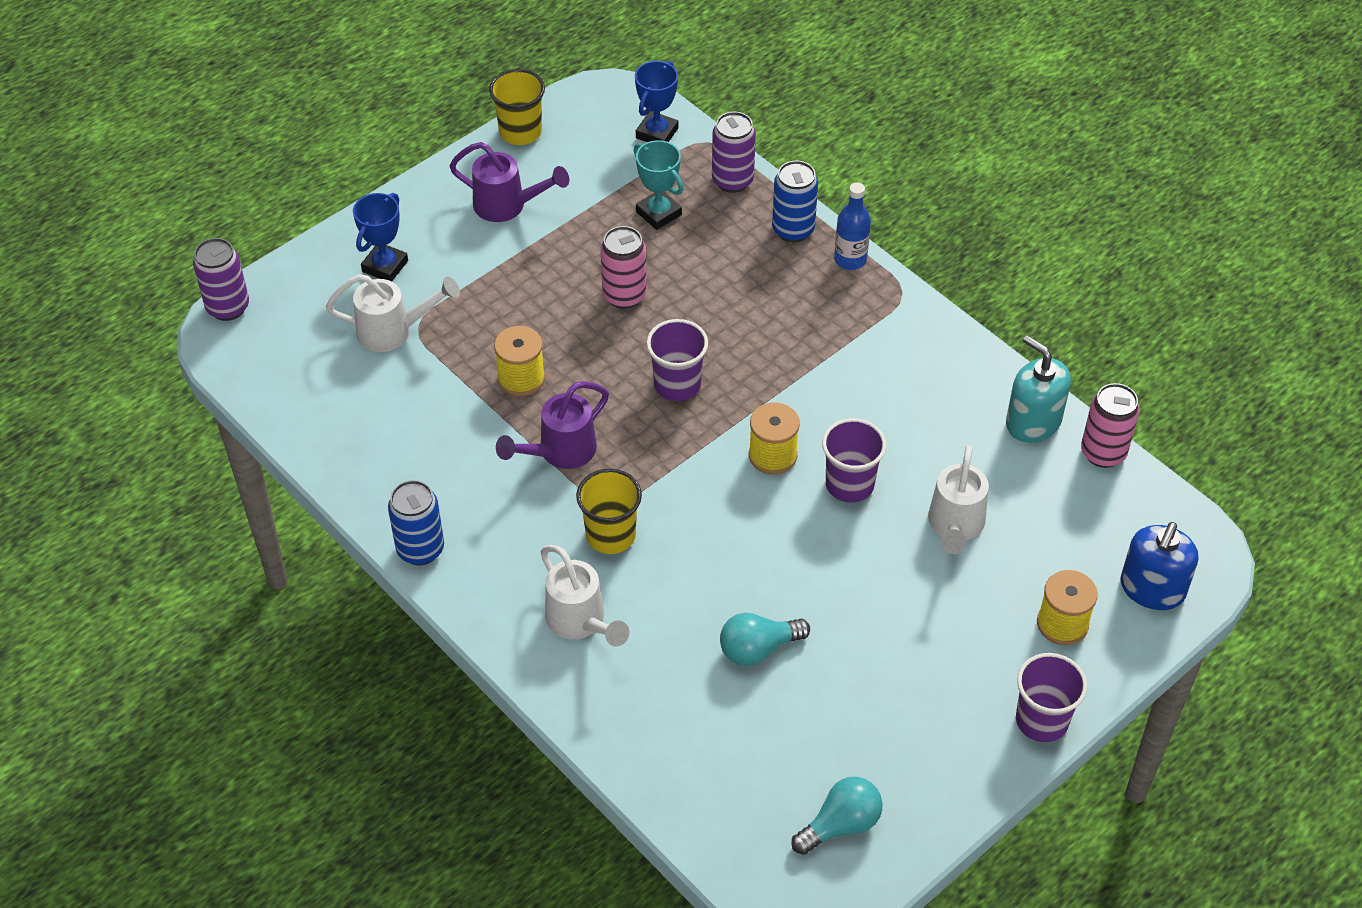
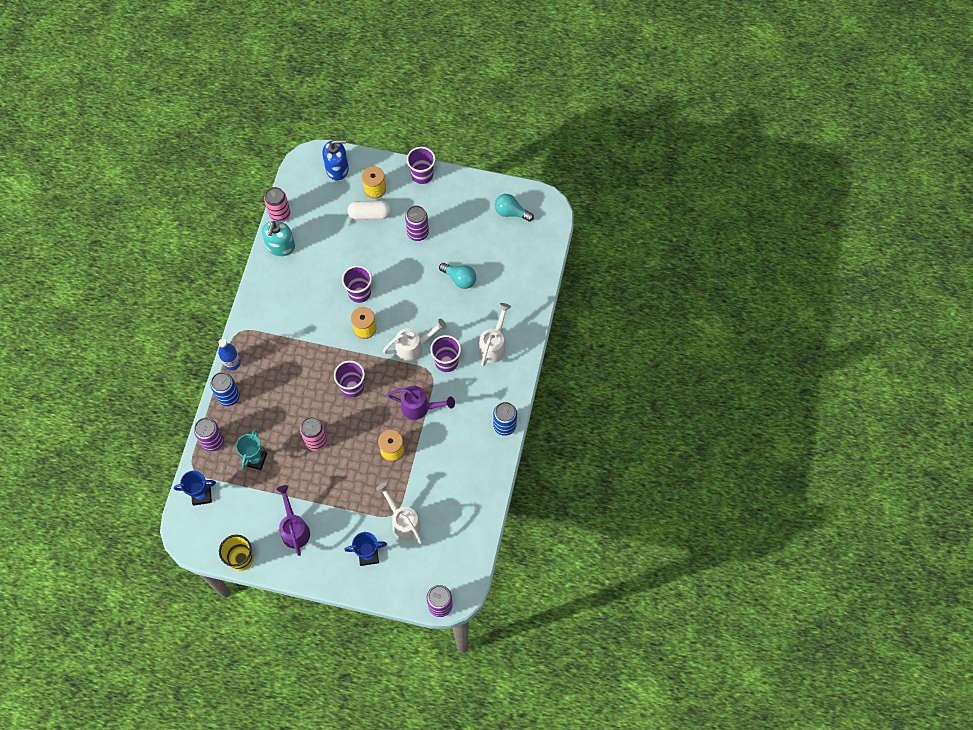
camera: 125 degrees left, 15 degrees up
(610, 535) = (446, 361): yellow cup -> purple cup
(909, 638) = (418, 233): none -> purple can
(955, 527) = (354, 246): white watering can -> white watering can (414, 348)
(1007, 586) = (370, 214): none -> white capsule

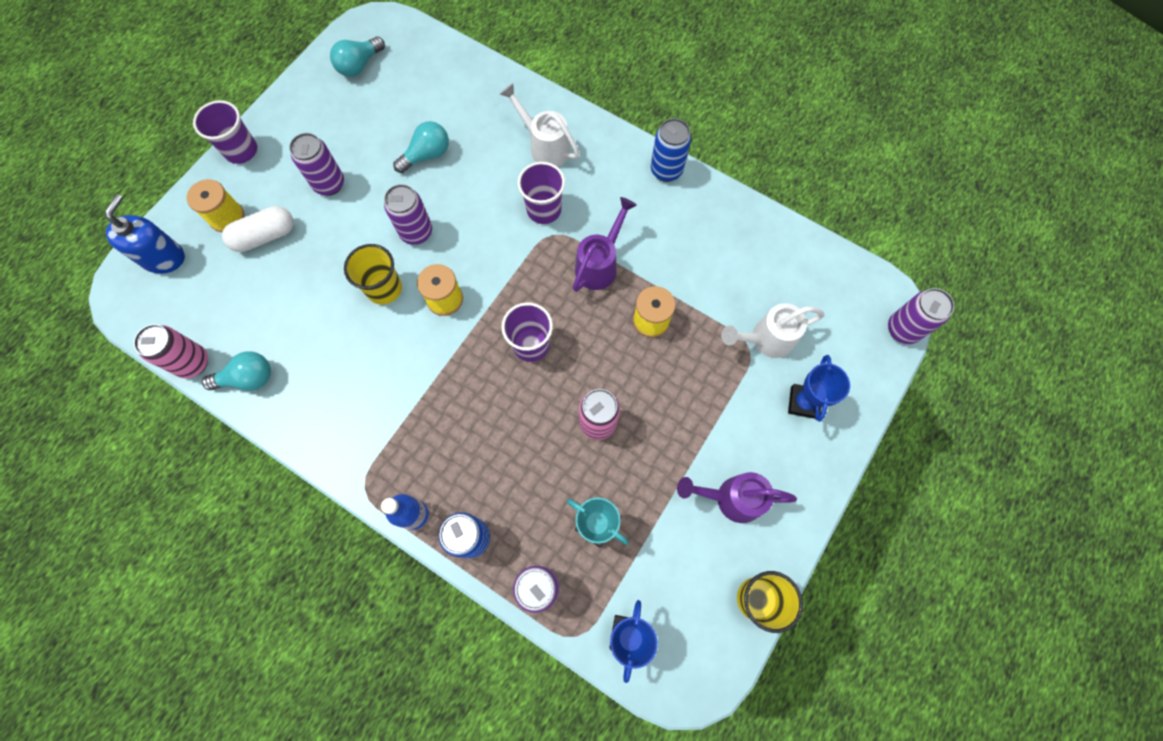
camera: 70 degrees left, 5 degrees up
(280, 246) = (248, 378): turquoise soap dispenser -> turquoise light bulb
(359, 293) = (384, 288): purple cup -> yellow cup
(370, 214) = (265, 236): white capsule -> white capsule turned 45 degrees clockwise
(403, 295) = (416, 232): none -> purple can
(414, 348) = (505, 243): white watering can -> none

